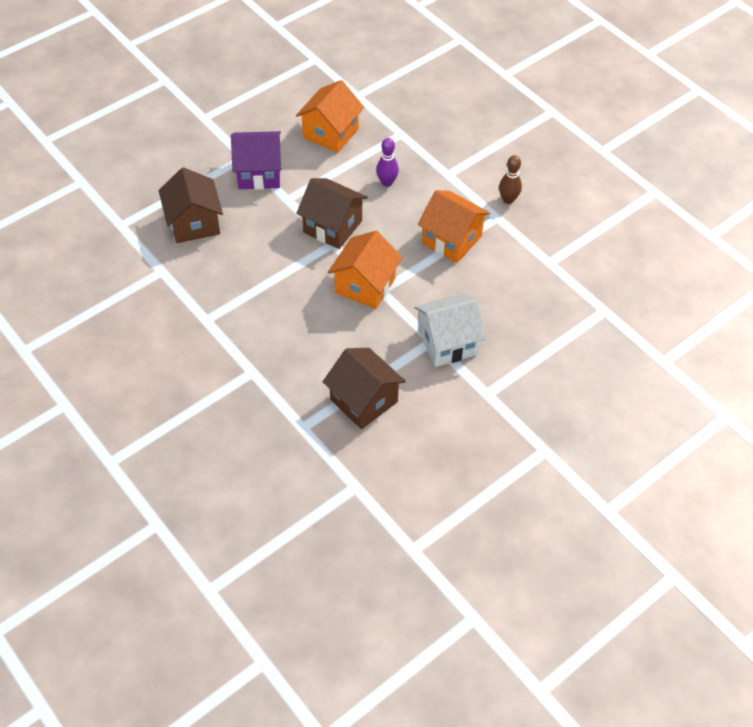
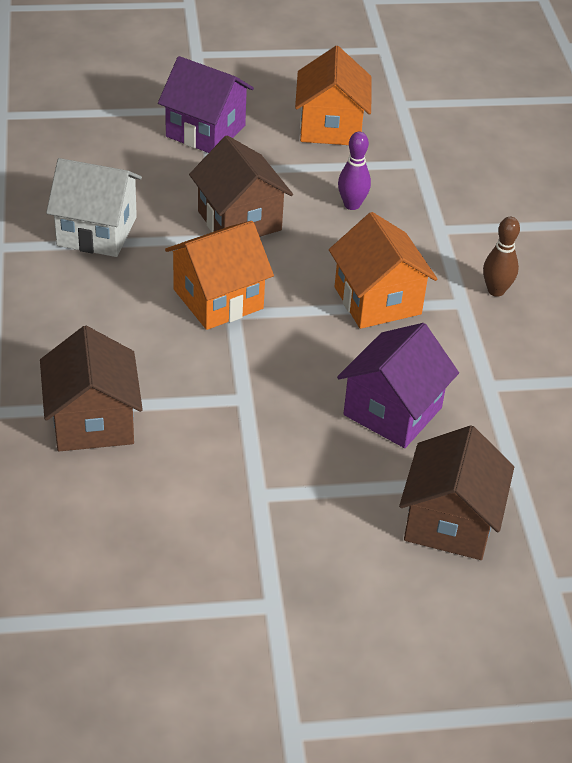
camera: 30 degrees right, 10 degrees down
(194, 223) = (82, 148): brown house -> brown house (449, 522)
(330, 133) = (330, 127): orange house -> orange house turned 60 degrees counterclockwise
(447, 342) = (262, 410): white house -> white house (97, 231)
(514, 305) = (392, 411): none -> purple house

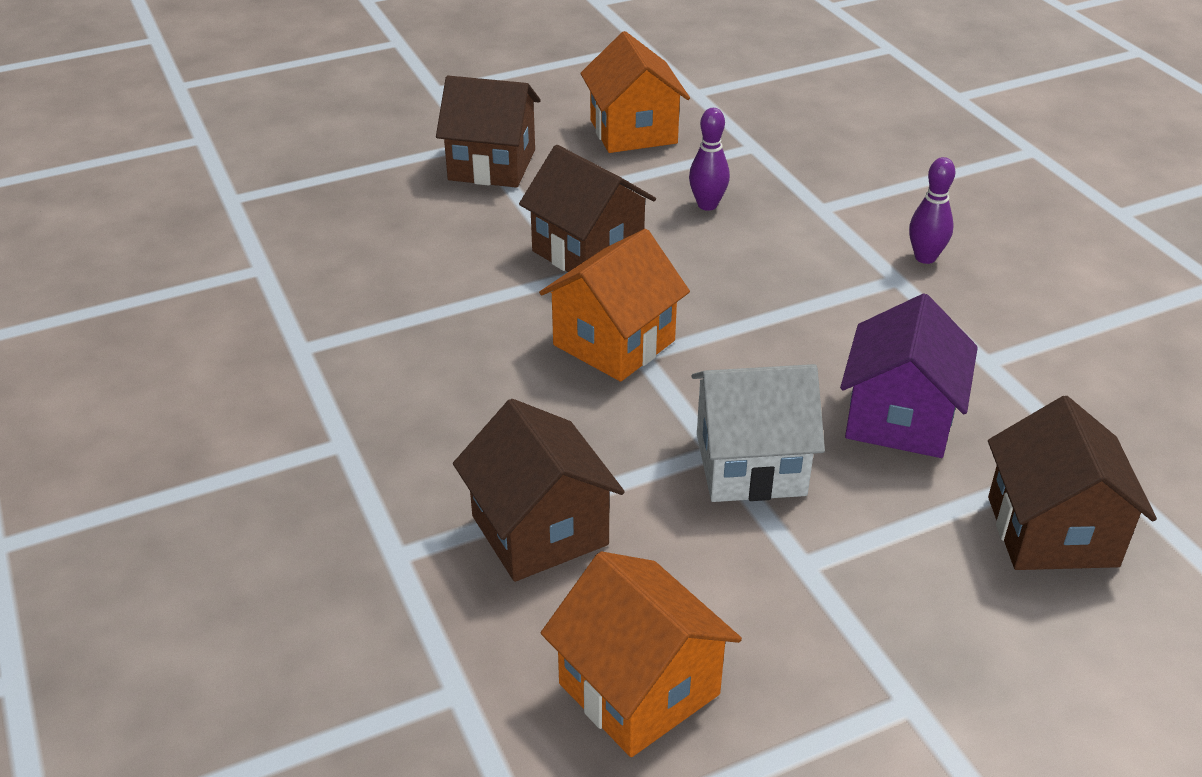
camera: 15 degrees left, 5 degrees down
(97, 231) = (420, 301): white house -> white house (750, 464)
(205, 131) = (492, 165): purple house -> brown house
(377, 300) = (801, 299): orange house -> orange house (639, 689)
(496, 290) = (925, 257): brown bowling pin -> purple bowling pin

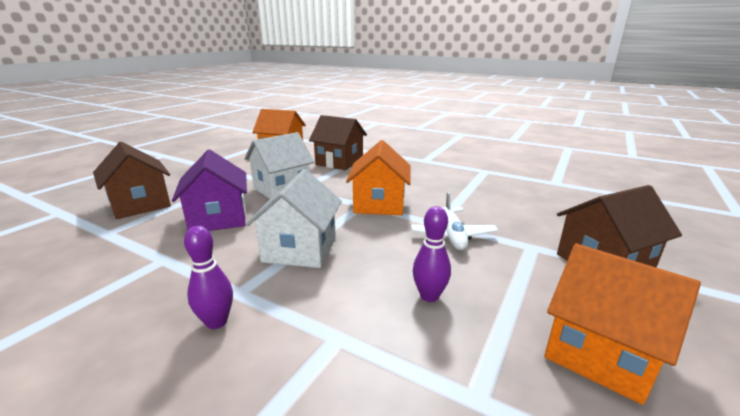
camera: 145 degrees right, 15 degrees down
(588, 250) = (452, 235): brown house -> white plane
(800, 306) = (300, 249): none -> white house

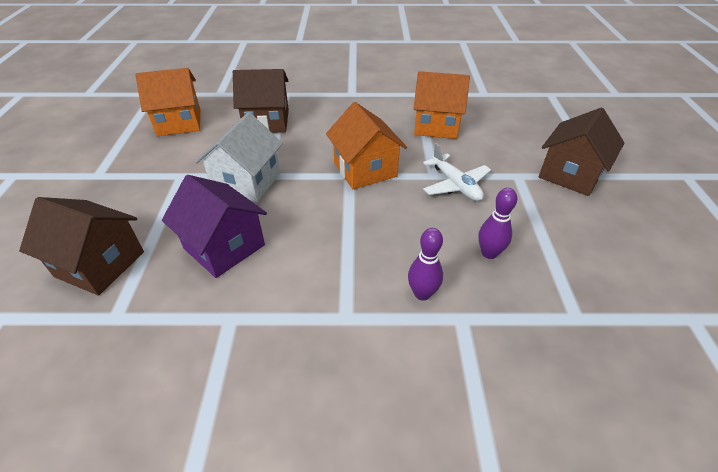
camera: 30 degrees left, 20 degrees up
(216, 322) = (361, 352): purple bowling pin -> purple bowling pin (422, 293)
(300, 249) = (349, 251): white house -> none
(600, 352) = (613, 252): orange house -> orange house (436, 125)

